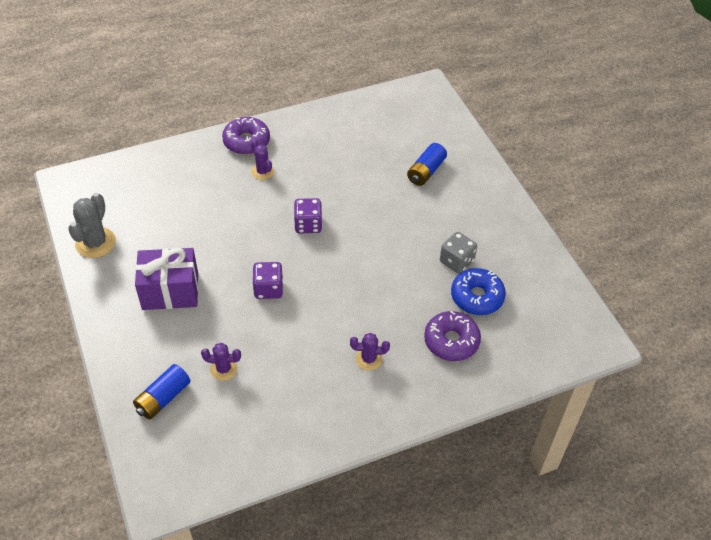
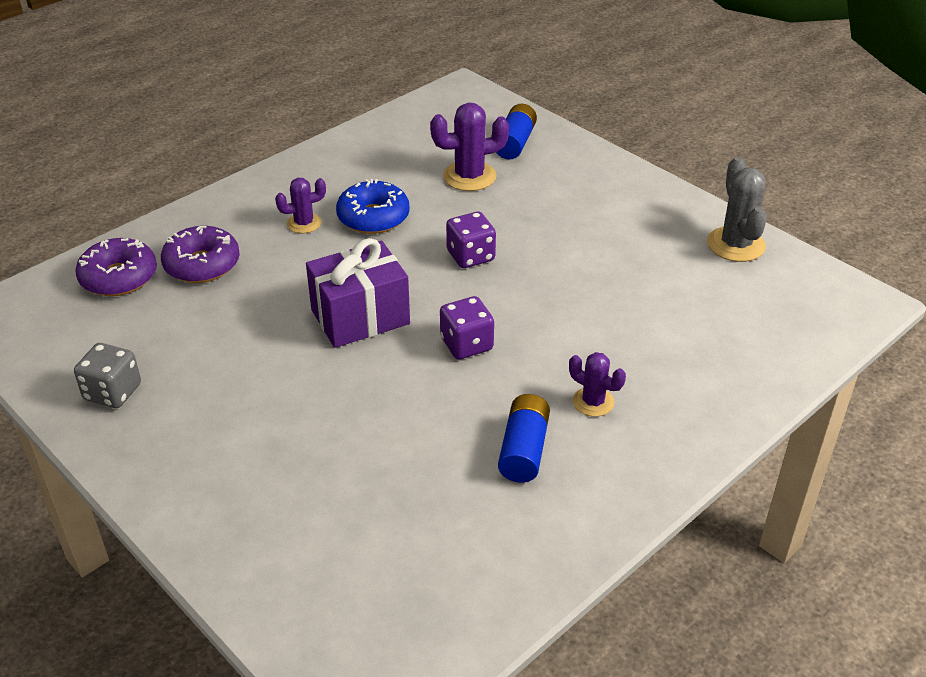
camera: 160 degrees right, 10 degrees down
(170, 291) = (591, 223): purple gift -> purple gift (360, 317)
(223, 369) = (469, 176): purple cactus -> purple cactus, size x1.62
(246, 141) = (661, 446): purple donut -> purple donut (119, 277)
(426, 171) = (307, 490): blue battery -> blue battery (523, 450)
(456, 261) = (215, 358): grey dice -> grey dice (113, 392)
(477, 297) = (175, 321): blue donut -> blue donut (373, 217)

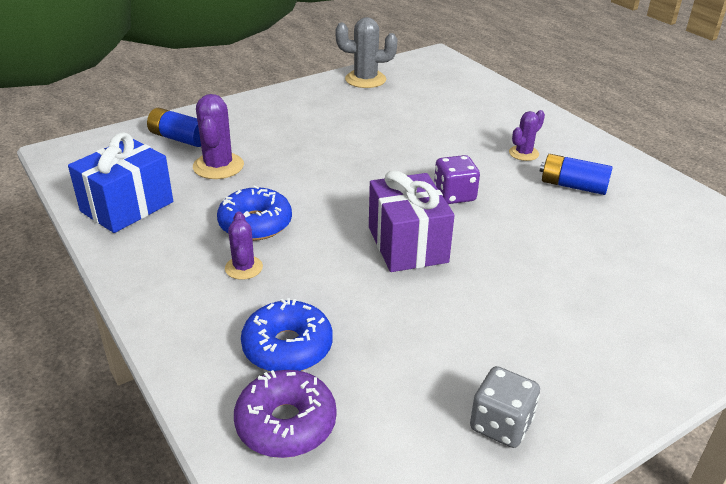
camera: 80 degrees left, 5 degrees down
(202, 264) = (287, 347): purple donut -> blue donut
(382, 144) = (127, 206): none -> blue gift
(470, 256) = (338, 180): purple dice -> none

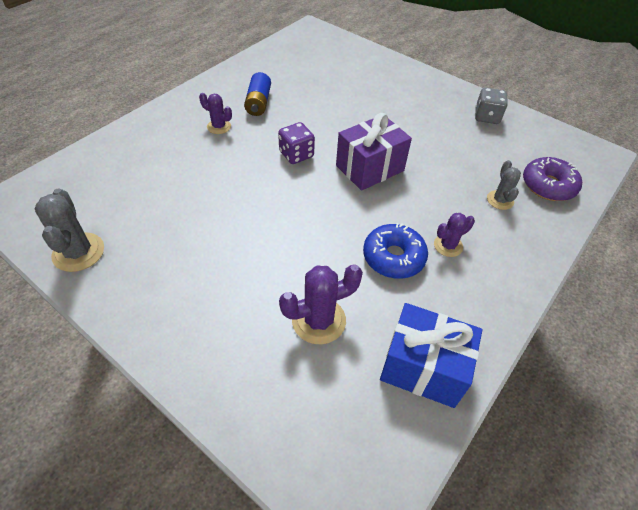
camera: 110 degrees left, 15 degrees up
(179, 138) = (275, 386): blue battery -> none
(287, 347) = (500, 200): blue donut -> grey cactus

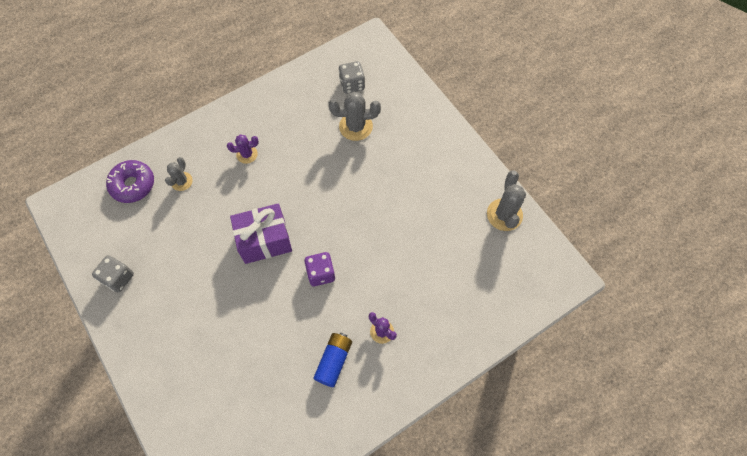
camera: 160 degrees left, 15 degrees up
(318, 320) = (355, 126): purple cactus -> grey cactus
(353, 394) = (352, 84): none -> grey dice
(393, 257) = (289, 155): blue donut -> none
(423, 367) = (308, 87): blue gift -> none

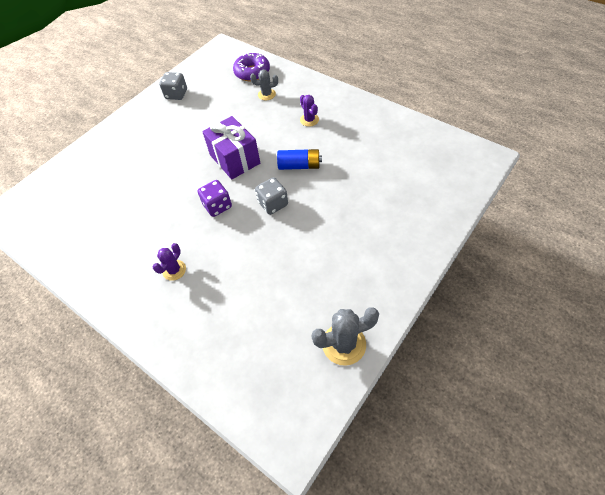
camera: 75 degrees right, 10 degrees down
(334, 361) = (138, 243): blue battery -> blue battery (299, 166)
(352, 84) = (424, 161): grey dice -> grey dice (273, 204)
(355, 126) = (379, 179): grey cactus -> none

